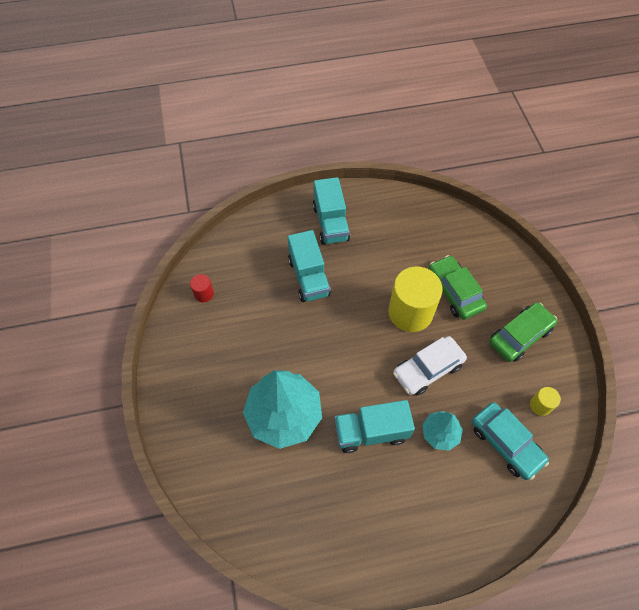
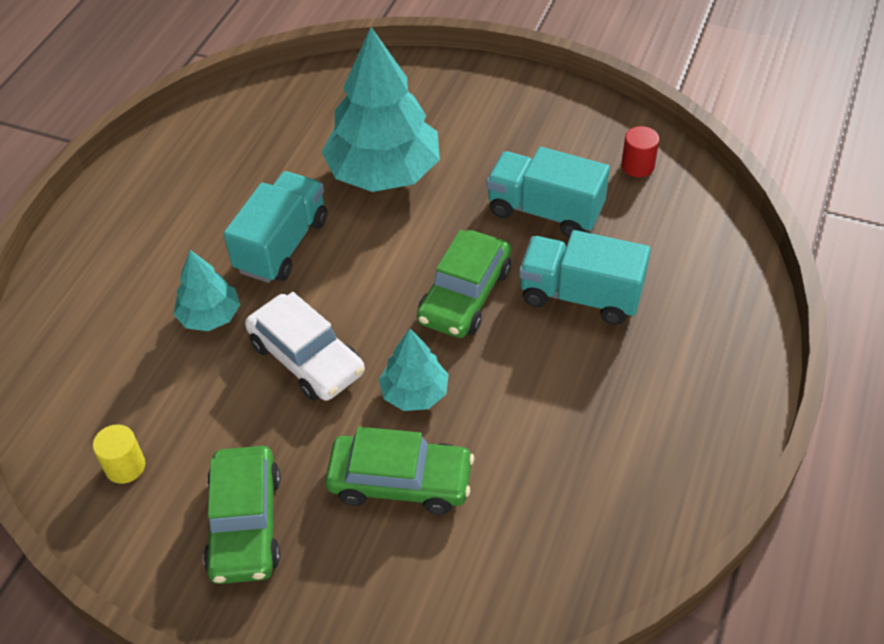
camera: 125 degrees right, 10 degrees down
(331, 223) = (675, 380): turquoise truck -> turquoise truck (545, 211)
(342, 324) = (464, 295): none -> green car
(410, 312) = (414, 393): yellow cylinder -> turquoise tree
(428, 369) = (306, 358): white car -> white car turned 135 degrees clockwise
(505, 443) = (124, 383): turquoise car -> none

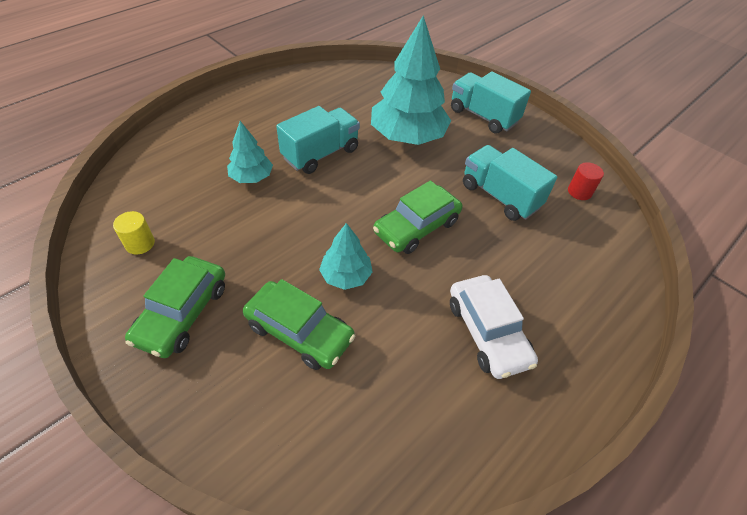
camera: 20 degrees right, 0 degrees up
(306, 358) = (291, 224): white car -> white car (487, 332)
(580, 296) = (496, 259): turquoise truck -> turquoise truck (483, 116)

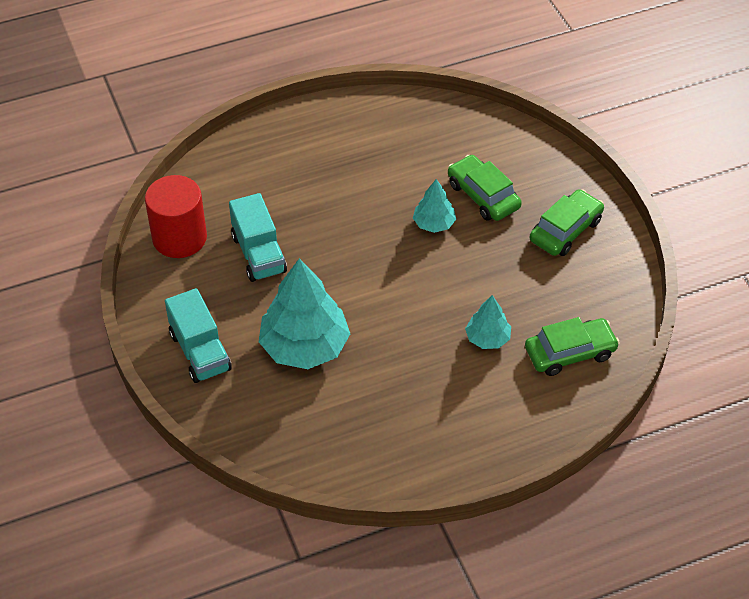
camera: 155 degrees left, 0 degrees up
(140, 243) = (597, 295): yellow cylinder -> none
(320, 154) = (409, 348): turquoise truck -> none
(416, 227) = (354, 246): green car -> green car (570, 353)
(487, 332) = (349, 159): white car -> none
(579, 192) = (179, 238): red cylinder -> red cylinder, size x2.25

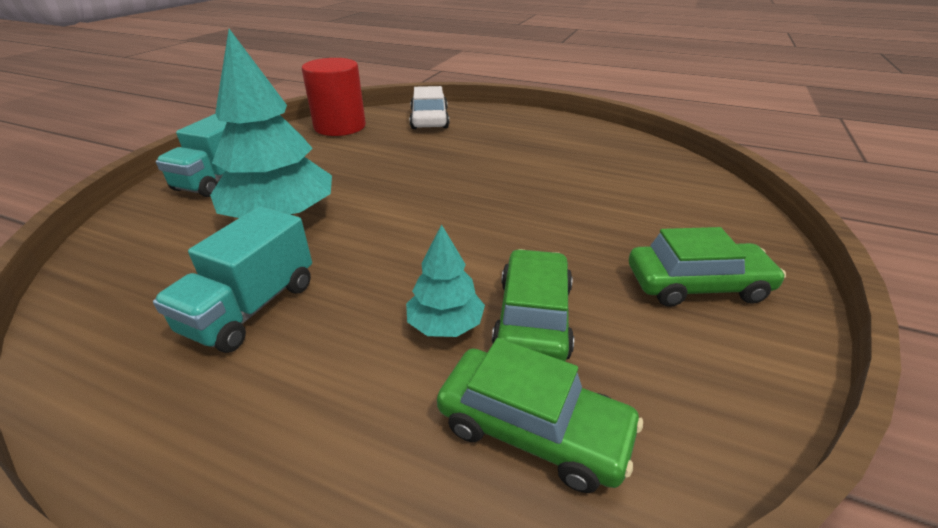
camera: 45 degrees right, 15 degrees down
(236, 177) = (429, 119): none -> white car
(259, 254) = (367, 154): turquoise truck -> turquoise truck (251, 308)
(434, 224) = (538, 204): turquoise tree -> none
(483, 195) = (621, 211): green car -> green car (533, 318)

